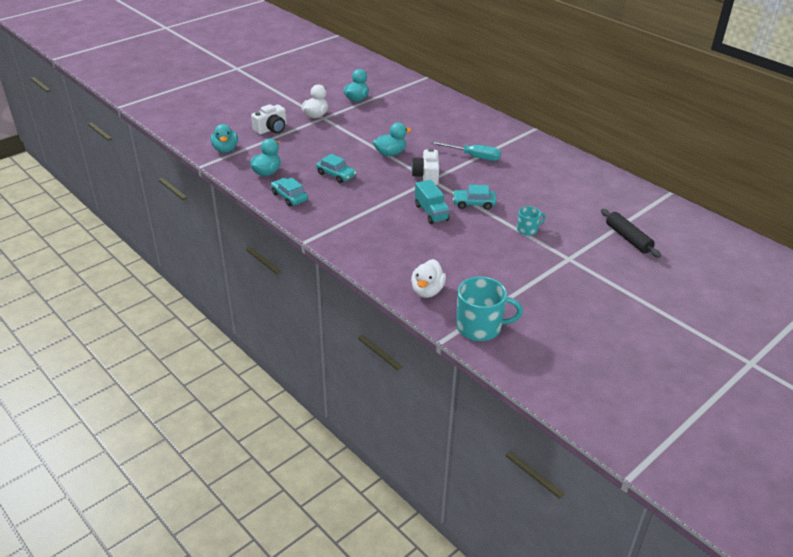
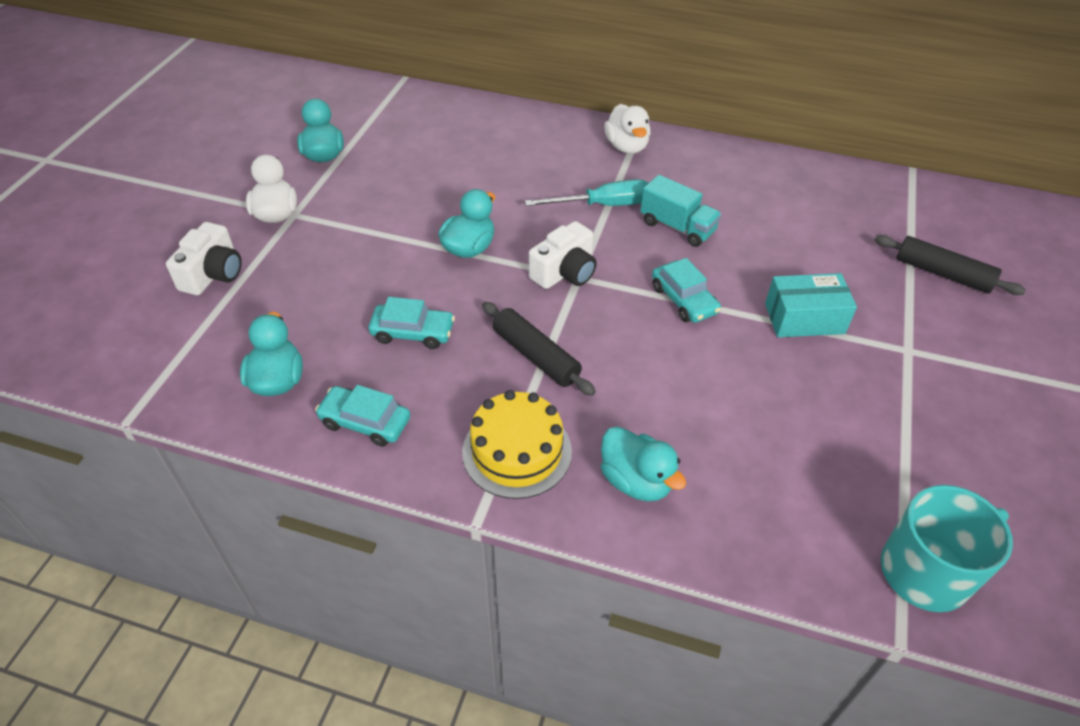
camera: 30 degrees left, 10 degrees up
(225, 149) = (152, 358): turquoise duck -> turquoise duck (636, 481)
(342, 227) = (517, 451): none -> yellow cake
(382, 200) = (536, 356): none -> black rolling pin
(426, 176) = (565, 272): white camera -> white camera turned 105 degrees counterclockwise
(427, 291) = (778, 531): white duck -> white duck (626, 147)
(431, 212) = (636, 348): turquoise truck -> turquoise truck (677, 227)
(474, 203) = (684, 300): turquoise car -> turquoise car turned 90 degrees counterclockwise
(527, 230) = (804, 318): turquoise mug -> turquoise box

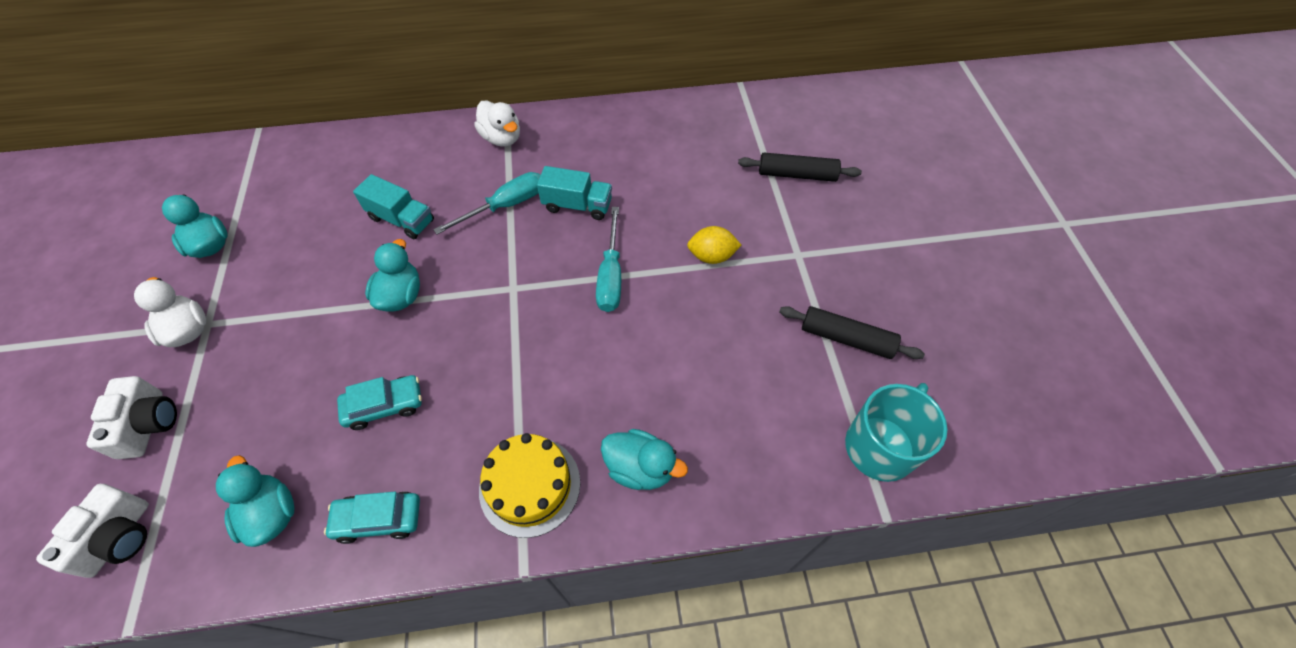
camera: 25 degrees left, 10 degrees up
(498, 186) = (401, 219): none -> turquoise truck
(536, 356) = (507, 383): black rolling pin -> black rolling pin (846, 338)
(565, 272) = (499, 287): white camera -> white camera (118, 538)
(684, 300) = (610, 276): turquoise car -> turquoise screwdriver
(804, 318) = (712, 256): turquoise box -> yellow lemon

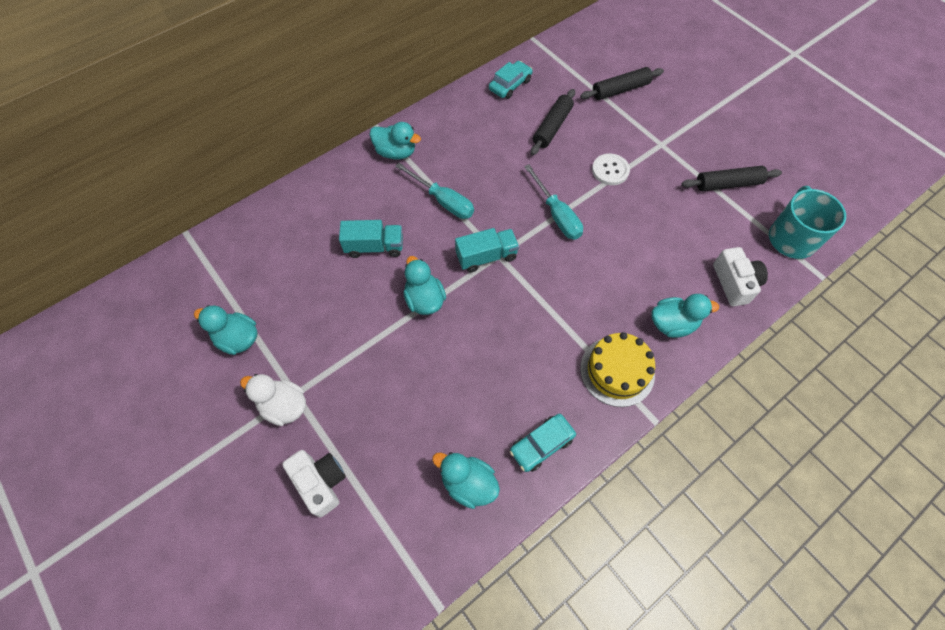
camera: 30 degrees left, 5 degrees up
(118, 538) = (375, 561): white camera -> white camera (734, 283)
(384, 406) = (481, 376): turquoise car -> turquoise car (510, 85)
(502, 138) = (396, 152): white duck -> turquoise duck
(505, 206) = (443, 201): turquoise screwdriver -> turquoise screwdriver turned 105 degrees clockwise
(577, 205) = (493, 177): turquoise truck -> turquoise truck (486, 257)
(684, 182) = (552, 127): none -> black rolling pin
(712, 256) = (610, 170): yellow lemon -> white button

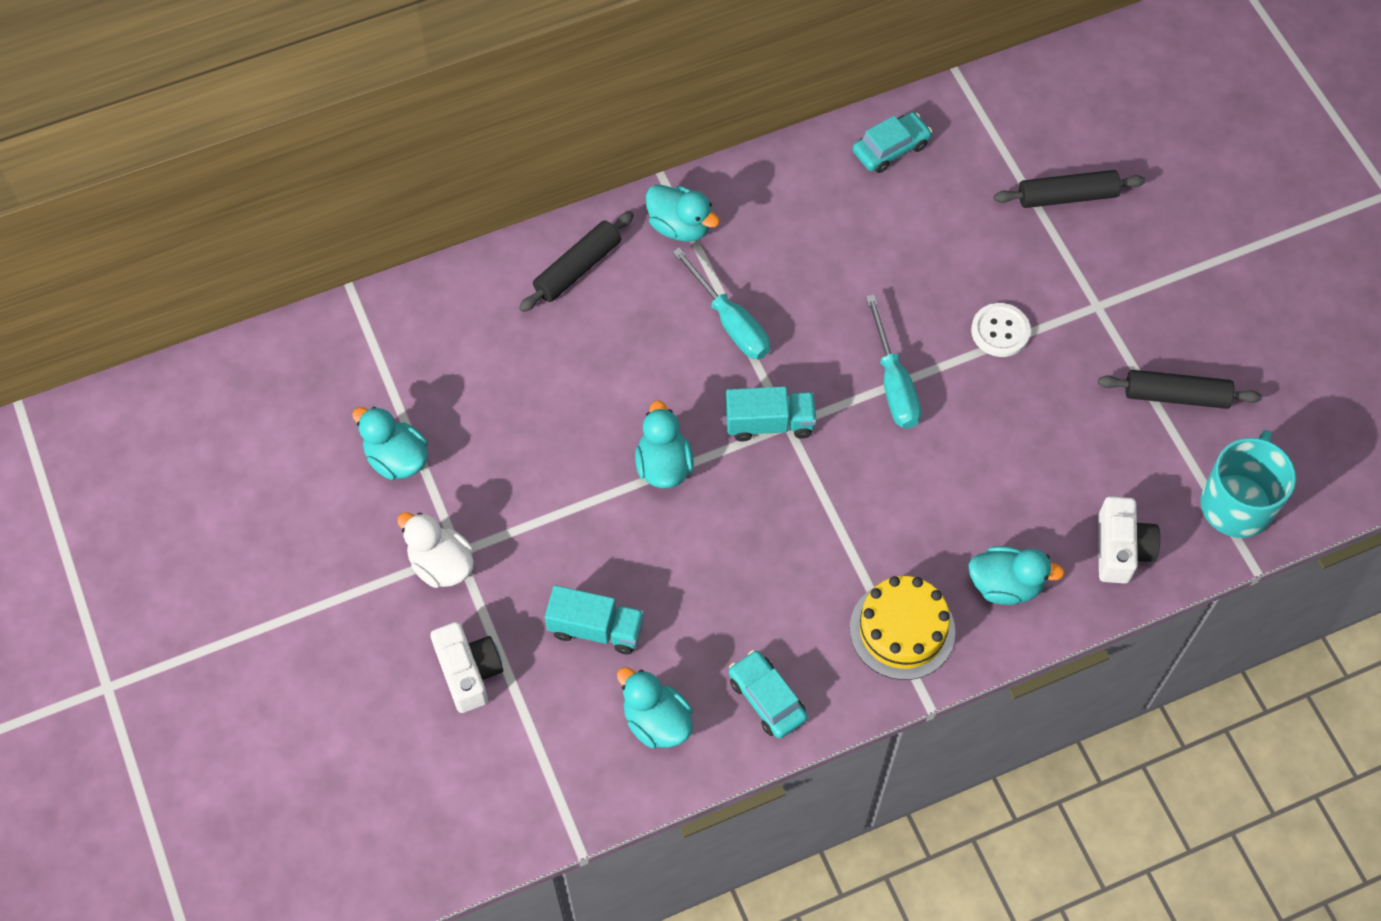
camera: 15 degrees right, 0 degrees up
(374, 247) = (612, 370): turquoise truck -> turquoise truck (596, 628)
(541, 445) = (767, 699): turquoise car -> turquoise car turned 75 degrees clockwise
(552, 127) = (934, 238): black rolling pin -> black rolling pin (578, 268)

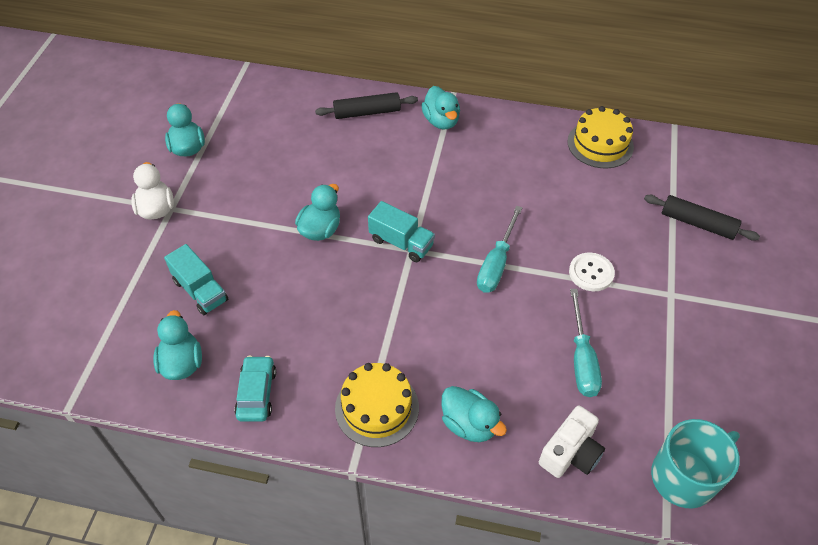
camera: 35 degrees right, 10 degrees down
(469, 672) = (113, 270): white camera -> none
(730, 322) = (426, 180): turquoise screwdriver -> turquoise screwdriver (581, 359)
(891, 148) = (600, 144): turquoise car -> yellow cake
(1176, 396) = (688, 379): black rolling pin -> none

